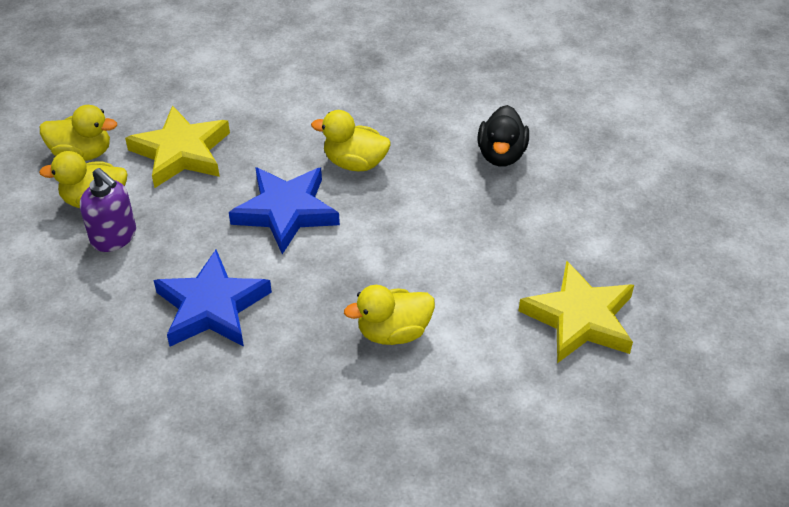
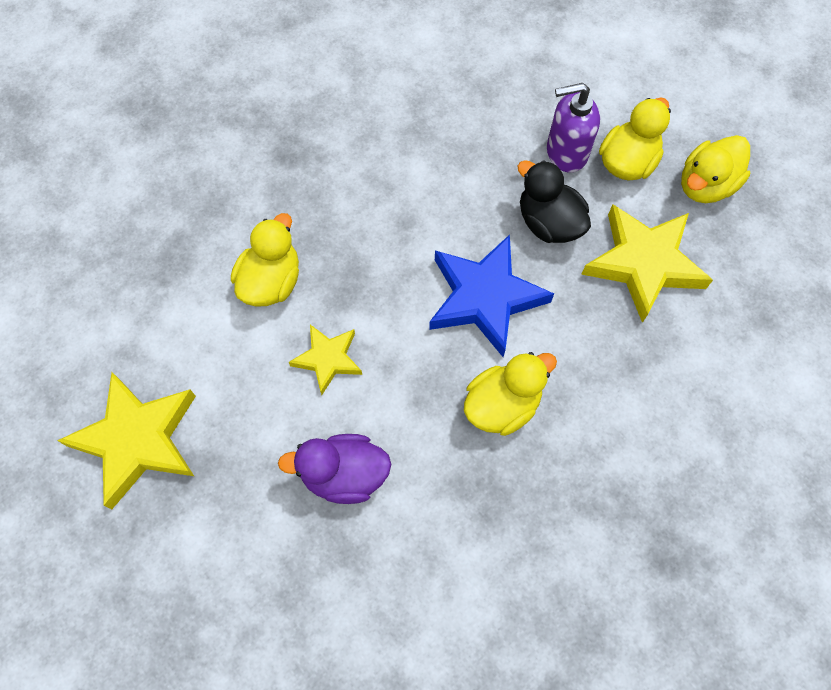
camera: 130 degrees right, 20 degrees up
(211, 307) = (422, 174): blue star -> none
(416, 261) = (328, 359): none -> yellow star
(478, 204) = (344, 475): none -> purple duck
(501, 155) = (391, 563): black duck -> black duck (548, 223)

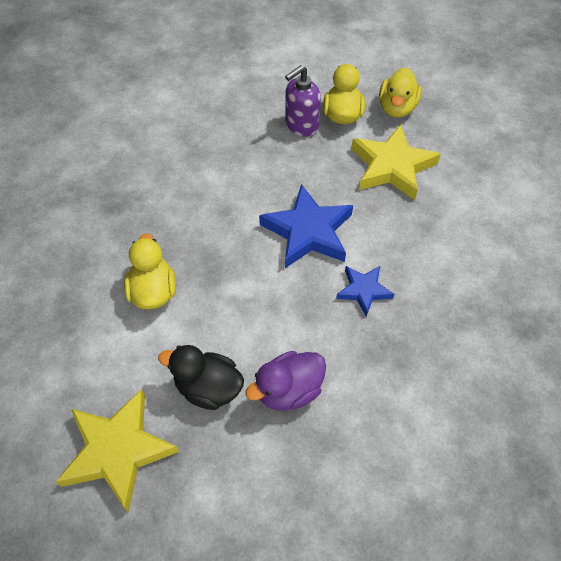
camera: 30 degrees left, 10 degrees down
(328, 359) = (227, 321): yellow star -> none
(502, 405) = (364, 290): yellow duck -> blue star
(548, 223) = (318, 170): black duck -> black duck (208, 388)

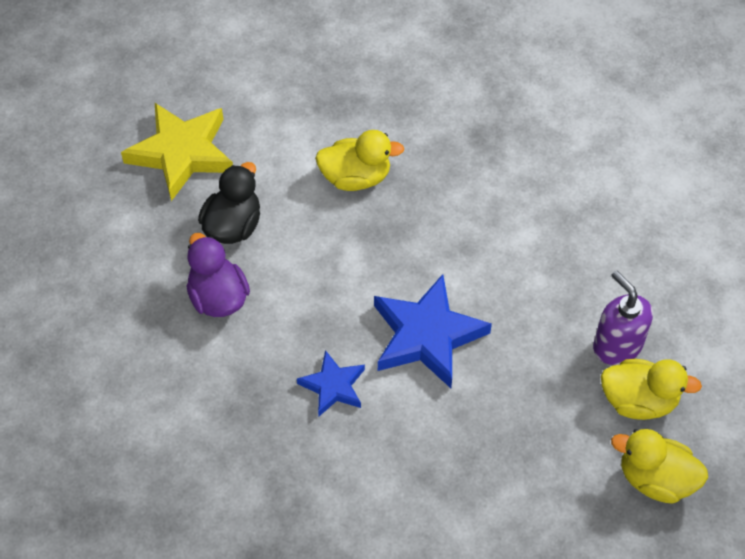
camera: 95 degrees right, 0 degrees up
(392, 166) = (534, 452): yellow star -> none

